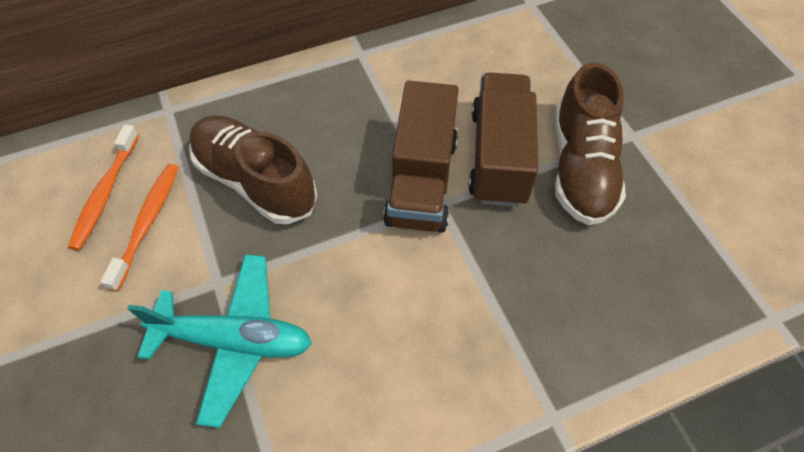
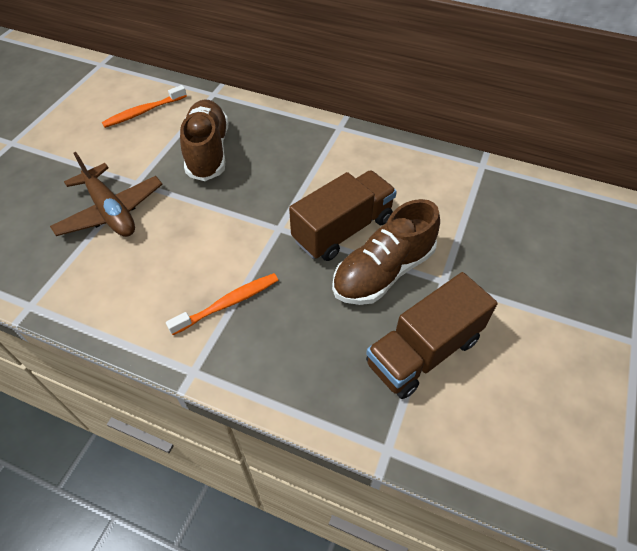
camera: 45 degrees right, 5 degrees down
(147, 223) = (142, 136): orange toothbrush -> orange toothbrush (228, 303)
(234, 341) = (111, 211): turquoise plane -> brown plane
(422, 181) = (284, 210): brown truck -> brown truck (423, 351)

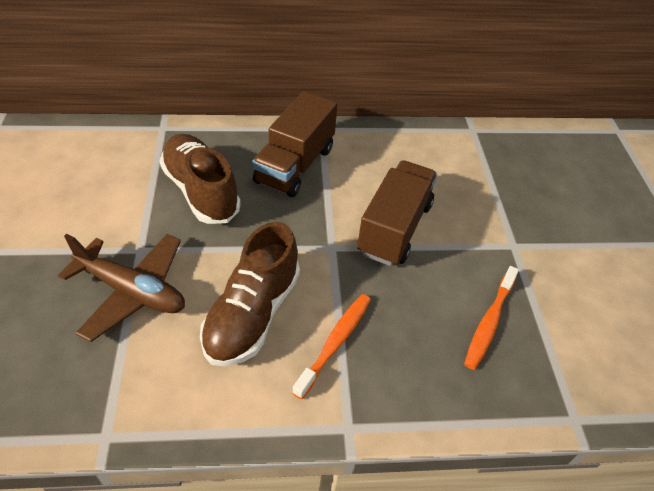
camera: 30 degrees left, 5 degrees down
(143, 112) = (93, 168): orange toothbrush -> orange toothbrush (489, 322)
(383, 272) = (458, 256): brown shoe -> brown shoe (252, 314)
(423, 351) = (542, 316): brown truck -> brown truck (295, 165)

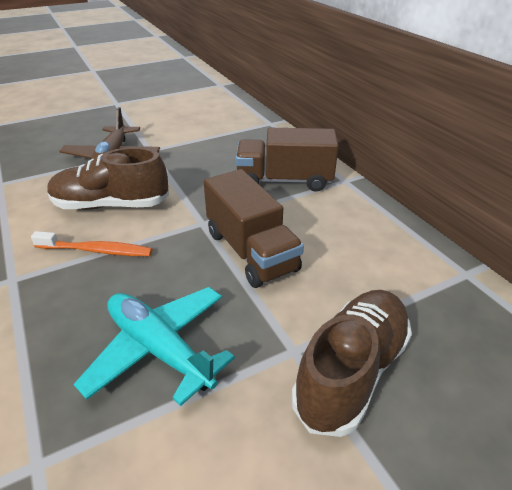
camera: 70 degrees right, 10 degrees down
(201, 191) = (219, 153): brown shoe -> brown shoe (351, 371)
(394, 228) = (251, 251): brown truck -> brown truck turned 60 degrees clockwise
(489, 322) = (159, 349): orange toothbrush -> turquoise plane

